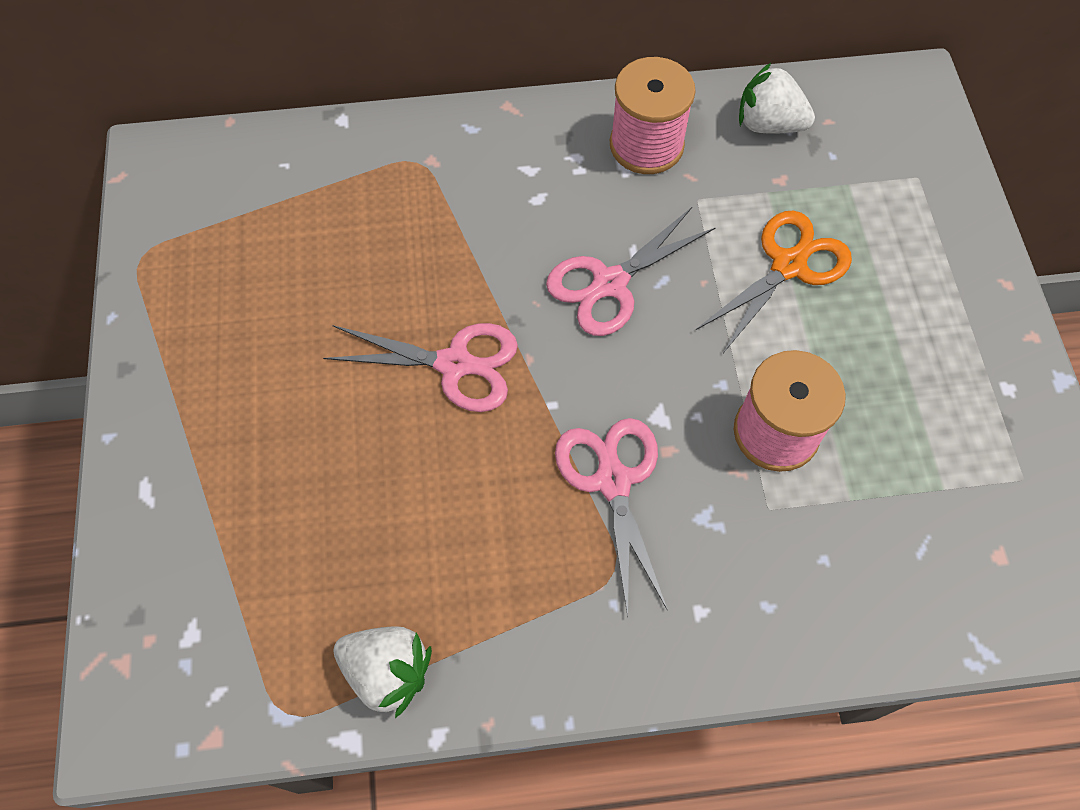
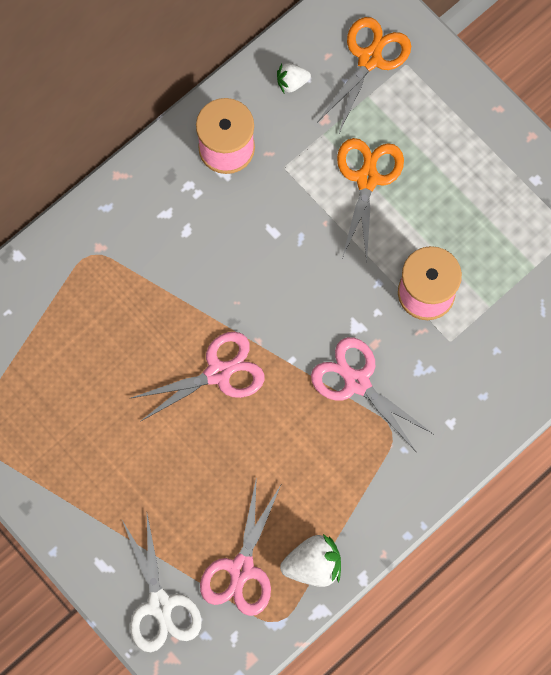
camera: 35 degrees left, 10 degrees up
(167, 586) = (160, 605): none -> white scissors
(610, 284) = (271, 261): pink scissors -> pink scissors (241, 569)
(768, 124) = (292, 82): white strawberry -> white strawberry, size x0.61
(877, 149) = (369, 58): none -> orange scissors

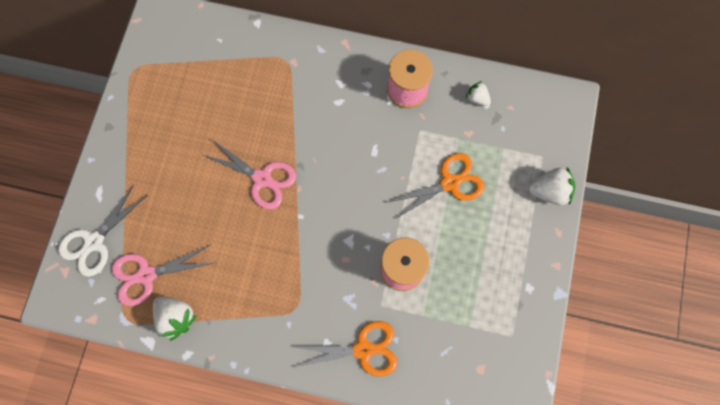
camera: 55 degrees right, 0 degrees up
(356, 382) = (313, 265): pink scissors -> none
(369, 58) = (528, 132): orange scissors -> orange scissors (363, 349)
(449, 85) = (549, 191): none -> white strawberry

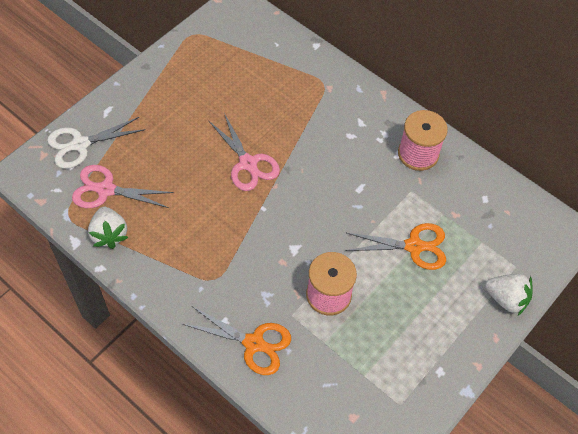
camera: 25 degrees right, 15 degrees down
(477, 98) = (479, 190): white strawberry -> none

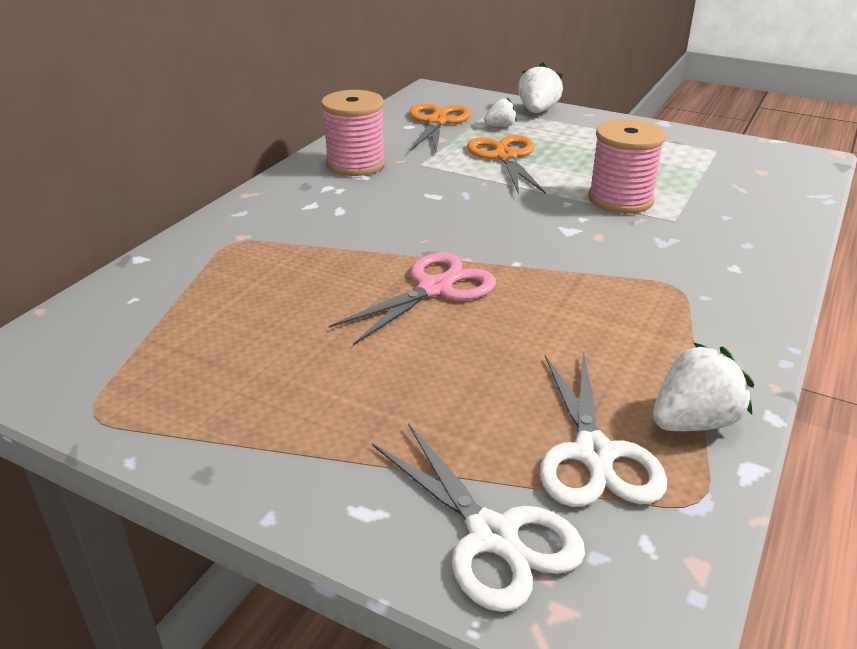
camera: 100 degrees left, 25 degrees down
(106, 190) = (594, 454): pink scissors -> white scissors
(254, 343) = (743, 240): orange scissors -> orange scissors (437, 122)
(475, 261) = (500, 126): none -> white strawberry

